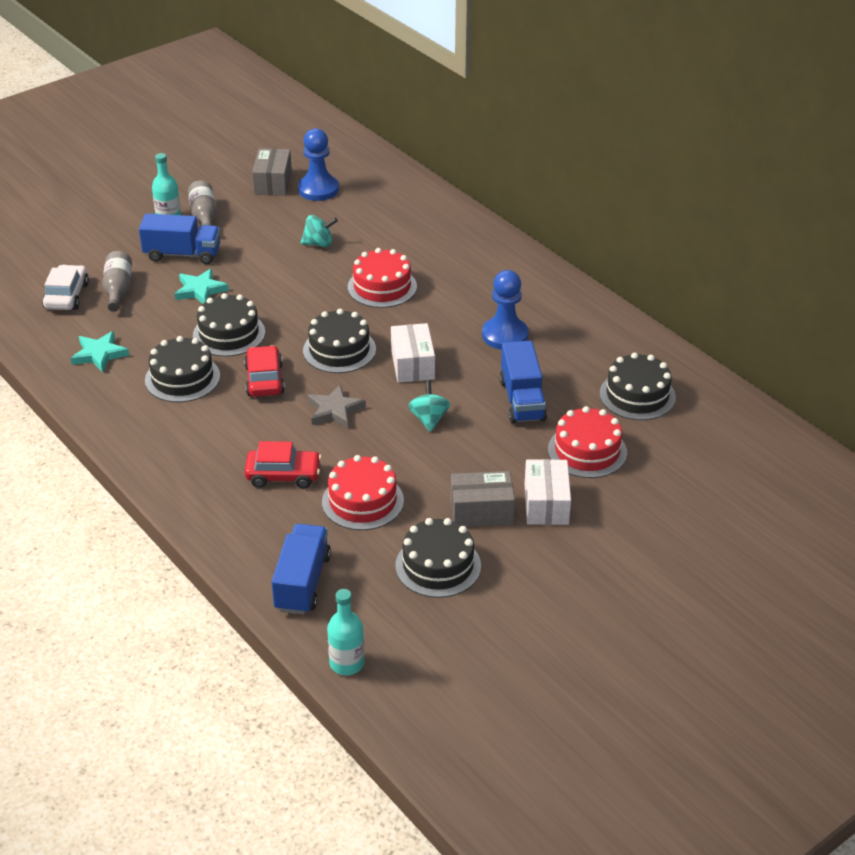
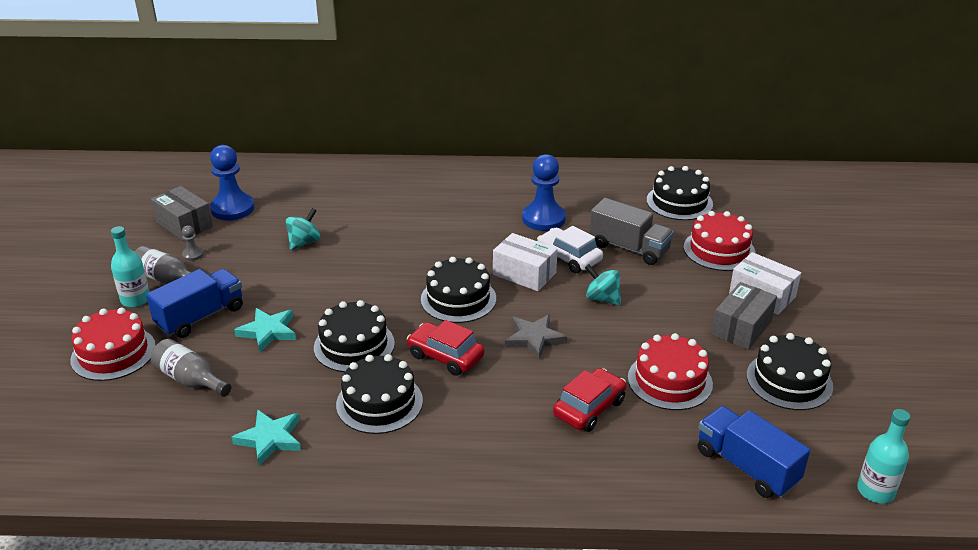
camera: 50 degrees left, 5 degrees down
(67, 296) = (146, 417): white car -> white car (569, 258)
(243, 208) = (193, 255): none -> grey pawn
(382, 287) = (406, 241): red cake -> red cake (113, 353)
(522, 400) = (629, 248): blue truck -> grey truck

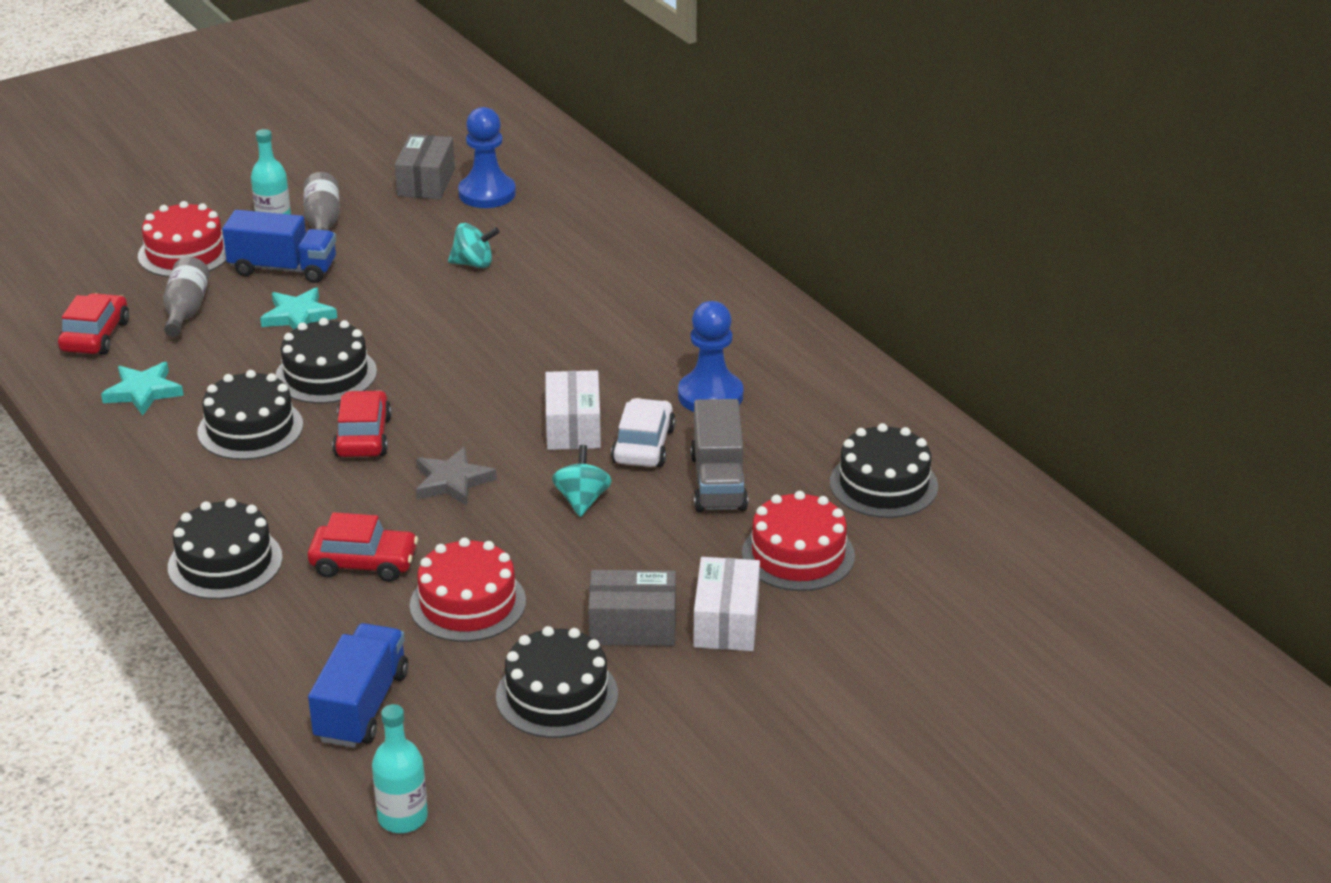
camera: 55 degrees right, 0 degrees up
(162, 438) = (95, 336): none -> red car
(193, 255) = (379, 213): grey pawn -> none
(458, 299) = (474, 403): black cake -> black cake (225, 562)

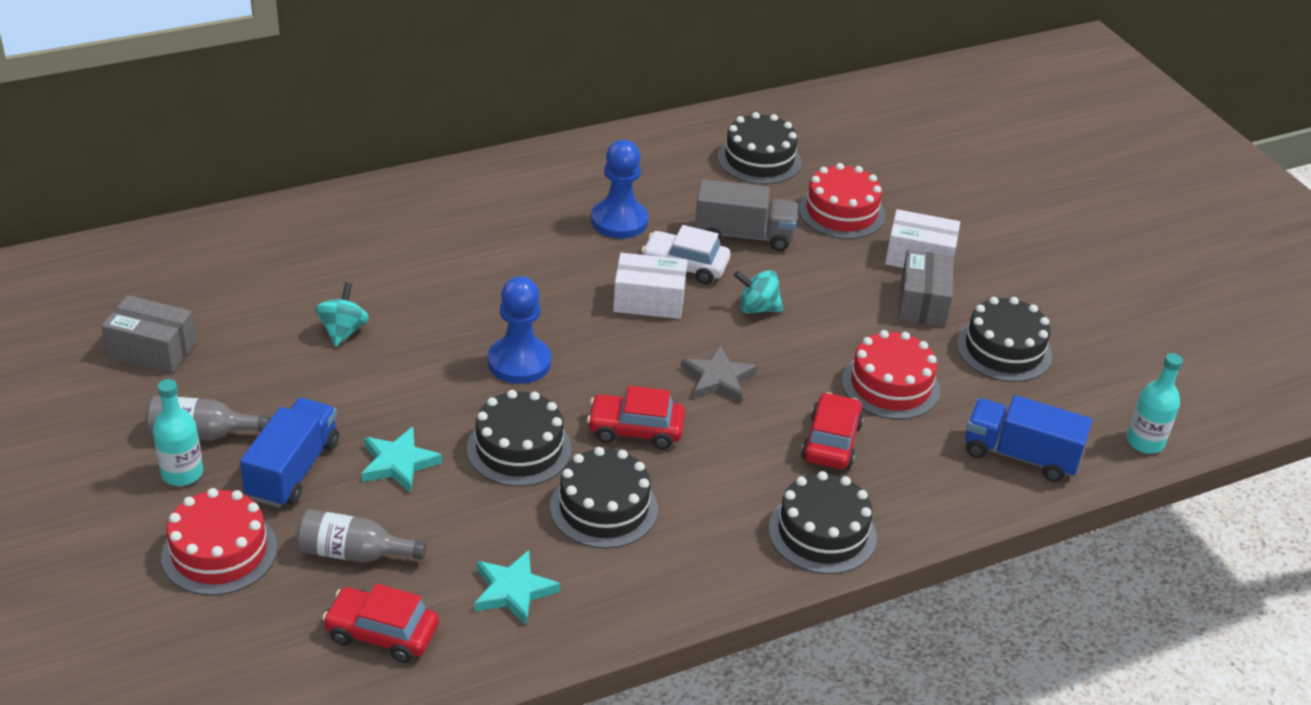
camera: 85 degrees left, 5 degrees up
(487, 193) = (201, 308): blue pawn -> blue pawn (519, 362)

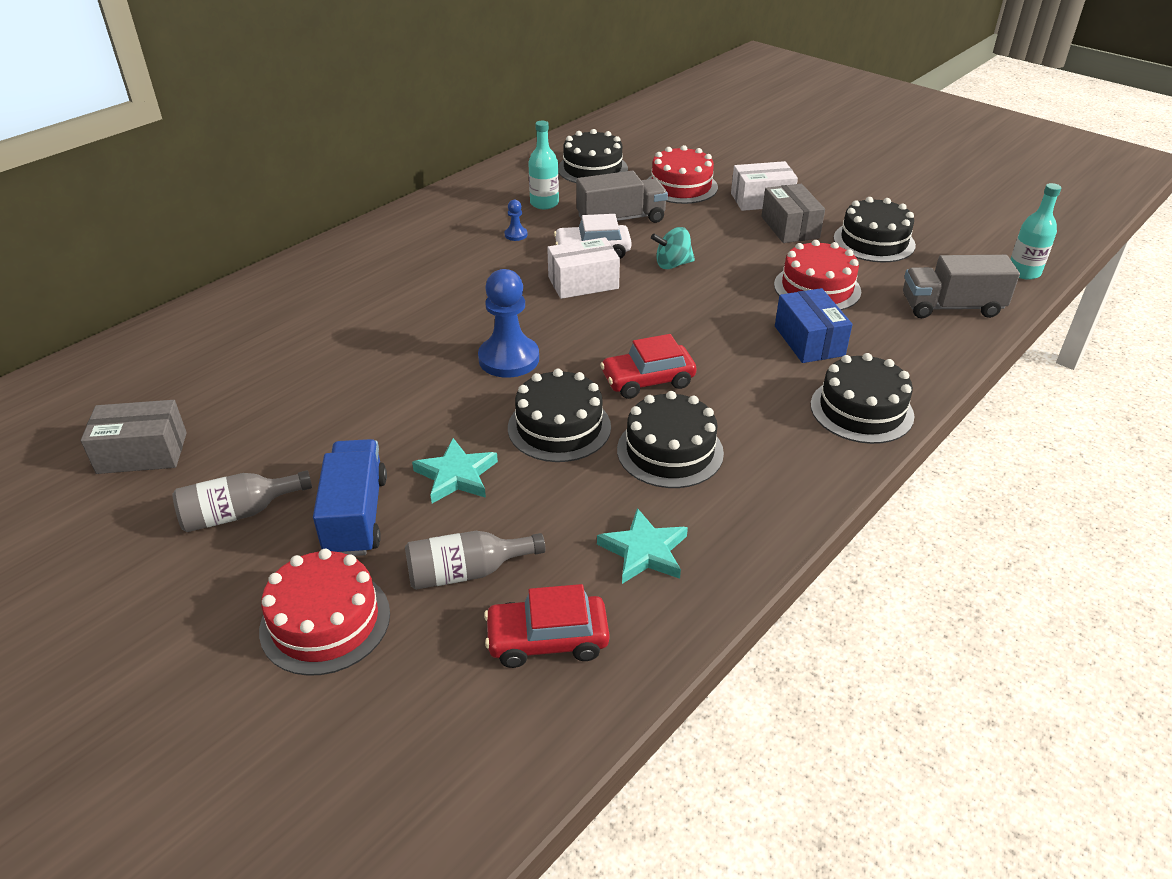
camera: 20 degrees left, 0 degrees up
(182, 473) = (239, 557): turquoise bottle -> turquoise bottle (544, 203)
(343, 331) = (329, 381): turquoise spinning top -> none
(619, 221) = (516, 235): blue pawn -> blue pawn, size x0.45
(717, 379) = (683, 322): grey star -> none
(831, 442) = (809, 341): red car -> blue box
(1020, 455) = (951, 307): blue truck -> grey truck

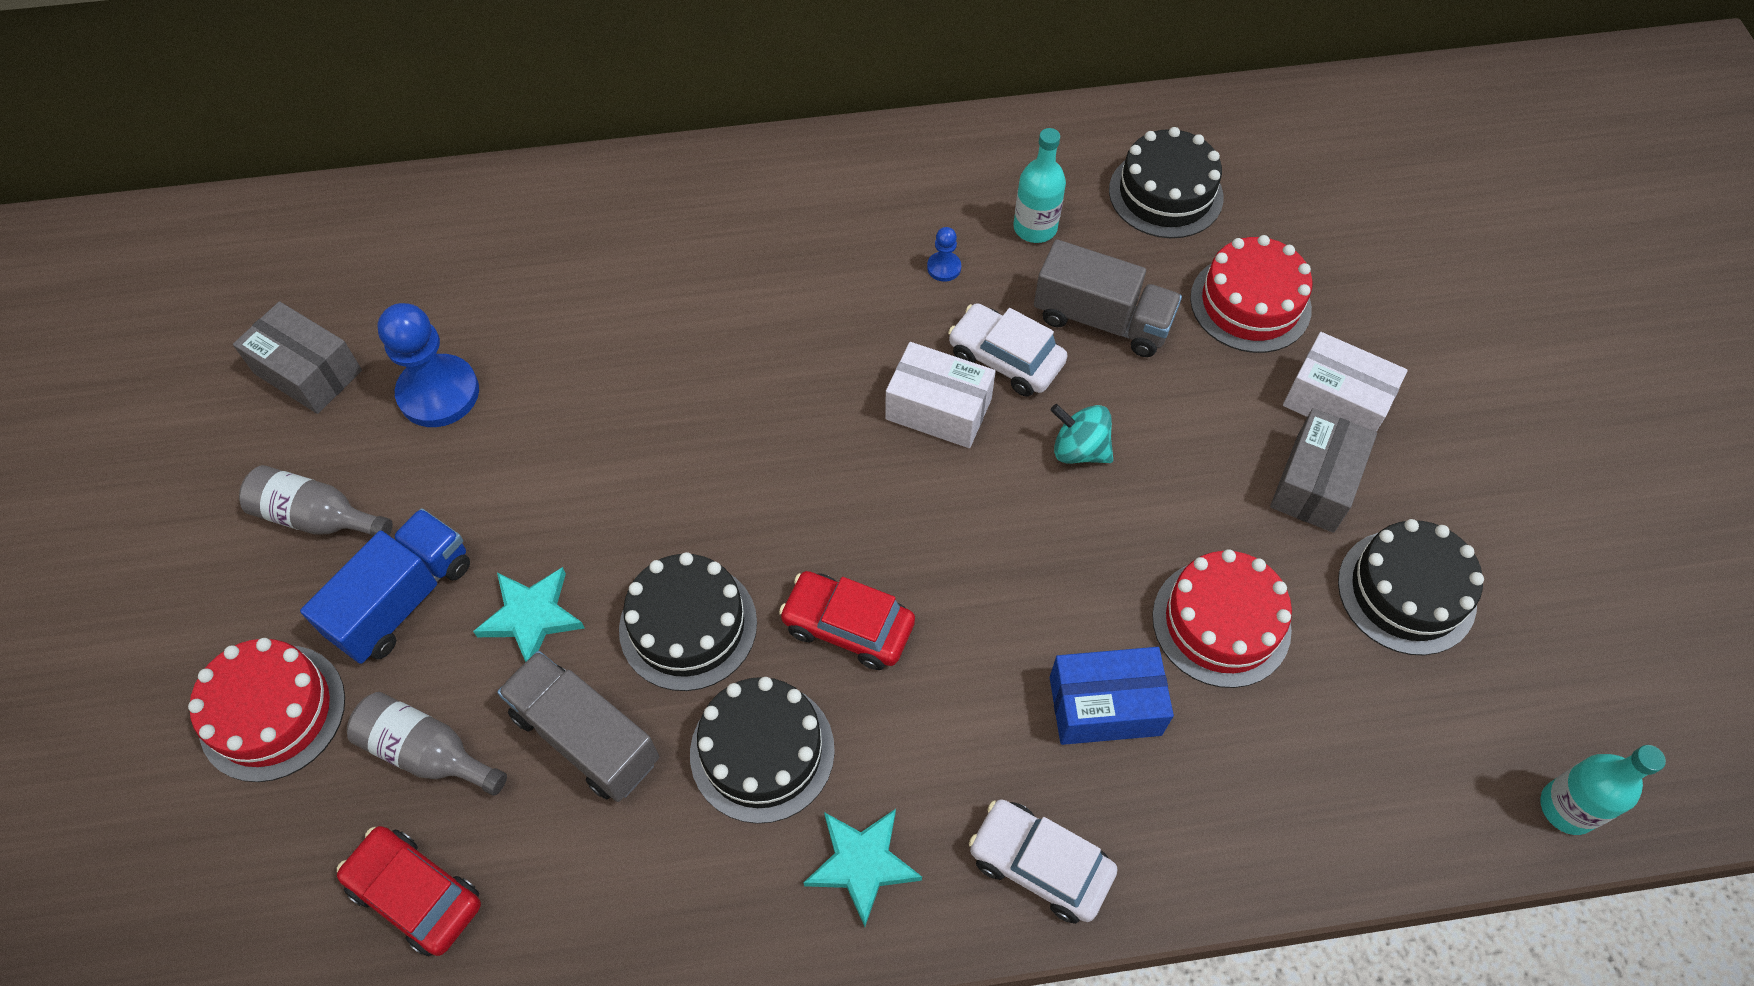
camera: 40 degrees right, 20 degrees up
(509, 359) = (737, 481): blue pawn -> blue pawn (438, 393)
(644, 551) = (600, 864): turquoise star -> turquoise star (862, 864)
(809, 341) = (1105, 706): blue box -> blue box turned 60 degrees clockwise
(861, 410) = (1040, 865): black cake -> white car
(951, 307) = (1369, 791): grey truck -> grey truck (585, 737)

